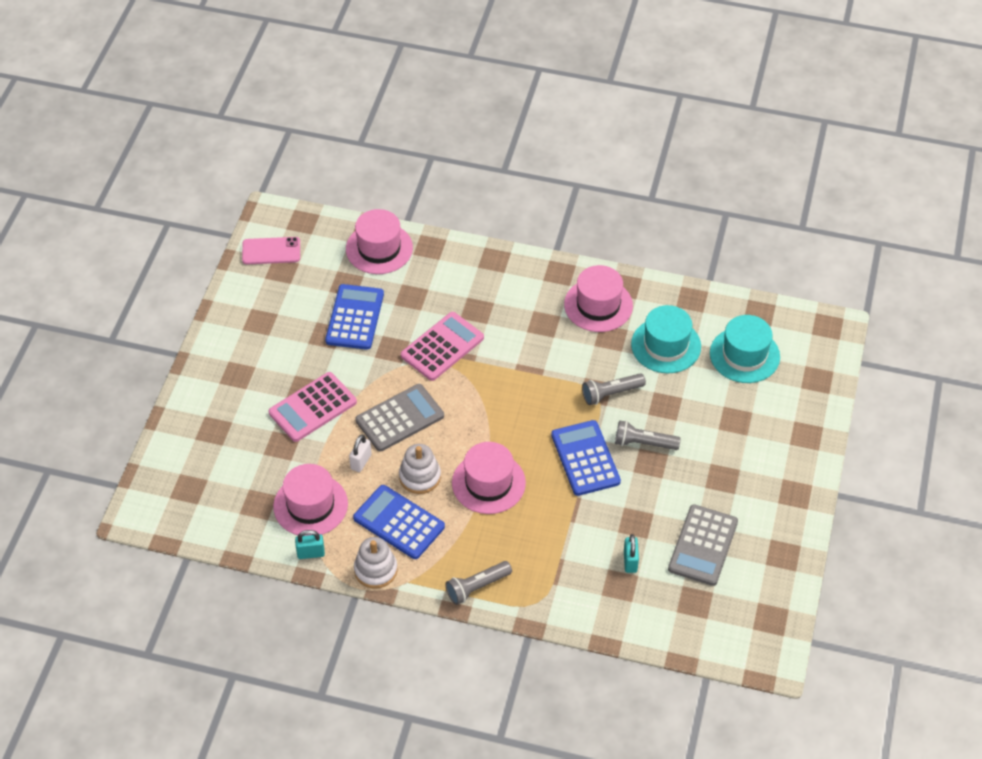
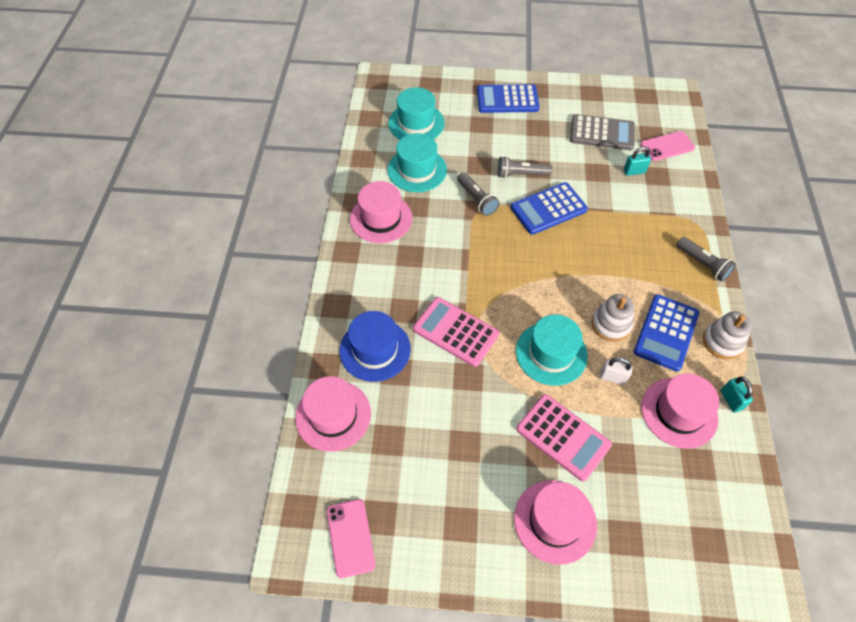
camera: 100 degrees left, 5 degrees up
(355, 317) = (434, 420): blue calculator -> blue calculator (507, 99)
(400, 418) = (551, 353): grey calculator -> turquoise hat
(437, 283) = (375, 349): none -> blue hat
(488, 483) = (597, 271): pink hat -> pink hat (555, 521)
(643, 443) = (521, 174): grey flashlight -> grey flashlight turned 90 degrees clockwise
(669, 612) = (667, 146): none -> pink phone

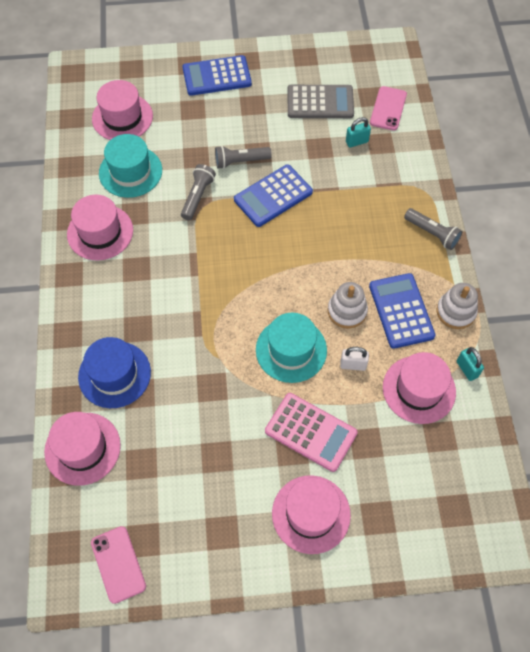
camera: 10 degrees left, 5 degrees up
(416, 123) = (122, 117): turquoise hat -> pink hat
(455, 332) = (193, 343): pink calculator -> none
(477, 199) = (198, 196): grey flashlight -> grey flashlight turned 120 degrees counterclockwise
(666, 332) = (401, 311): blue calculator -> blue calculator turned 150 degrees clockwise
(667, 146) = (388, 108): pink phone -> pink phone turned 45 degrees counterclockwise

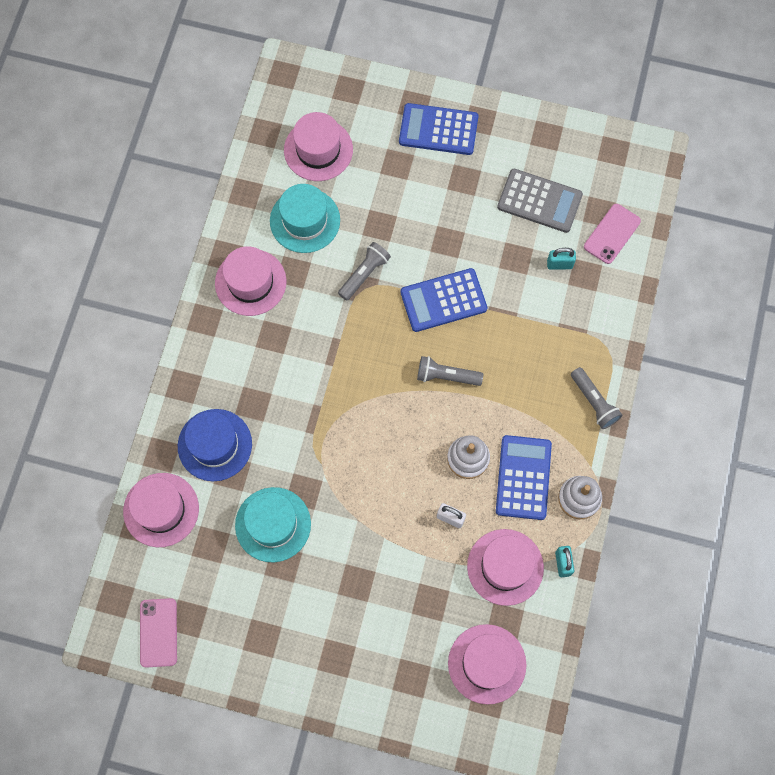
camera: 20 degrees right, 10 degrees up
(240, 161) = (424, 246): grey flashlight -> grey flashlight (446, 376)
(291, 350) = (395, 480): turquoise hat -> turquoise hat (273, 524)
(310, 432) = (381, 572): pink calculator -> none
(311, 514) = (350, 651): pink hat -> pink hat (487, 664)

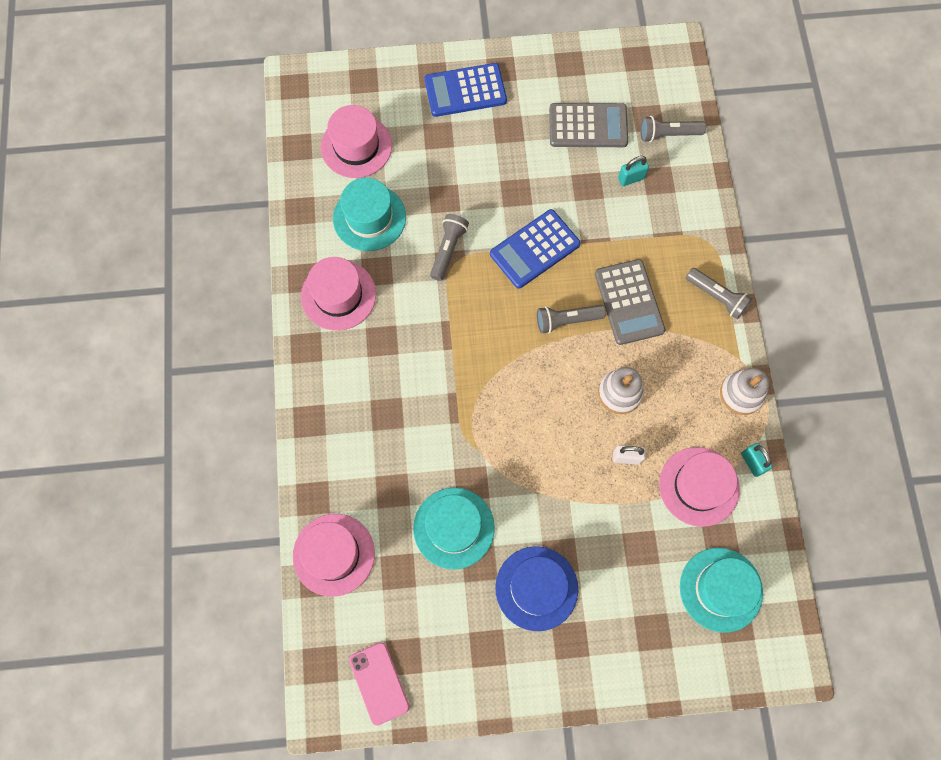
camera: 20 degrees left, 0 degrees up
(215, 445) = (364, 469): blue hat -> blue hat (536, 588)
(487, 664) = (720, 589): pink hat -> turquoise hat
(510, 379) = (629, 302): none -> grey calculator
(523, 477) = (680, 392): blue calculator -> none
(612, 234) = (668, 134): pink phone -> grey flashlight

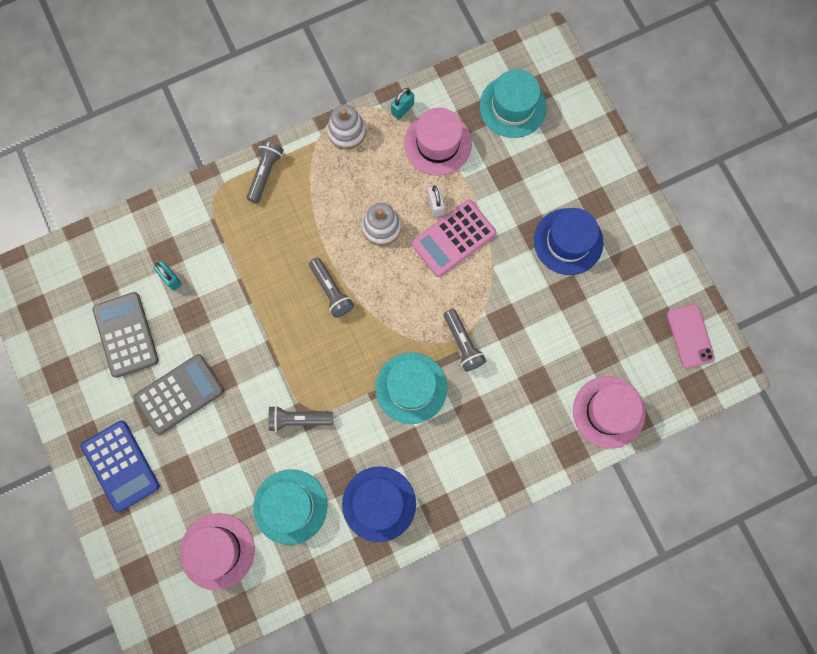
camera: 110 degrees left, 5 degrees up
(338, 295) = (379, 504): pink hat -> blue hat
(379, 683) = (690, 336): pink phone -> pink phone turned 60 degrees counterclockwise
(454, 528) = (547, 322): turquoise hat -> turquoise hat (411, 388)
(535, 249) = (271, 341): blue calculator -> none
(582, 463) = (453, 238): none -> pink calculator
(629, 302) = (295, 244): grey calculator -> grey calculator (179, 394)
(668, 134) = (113, 259): grey flashlight -> grey flashlight (462, 343)

